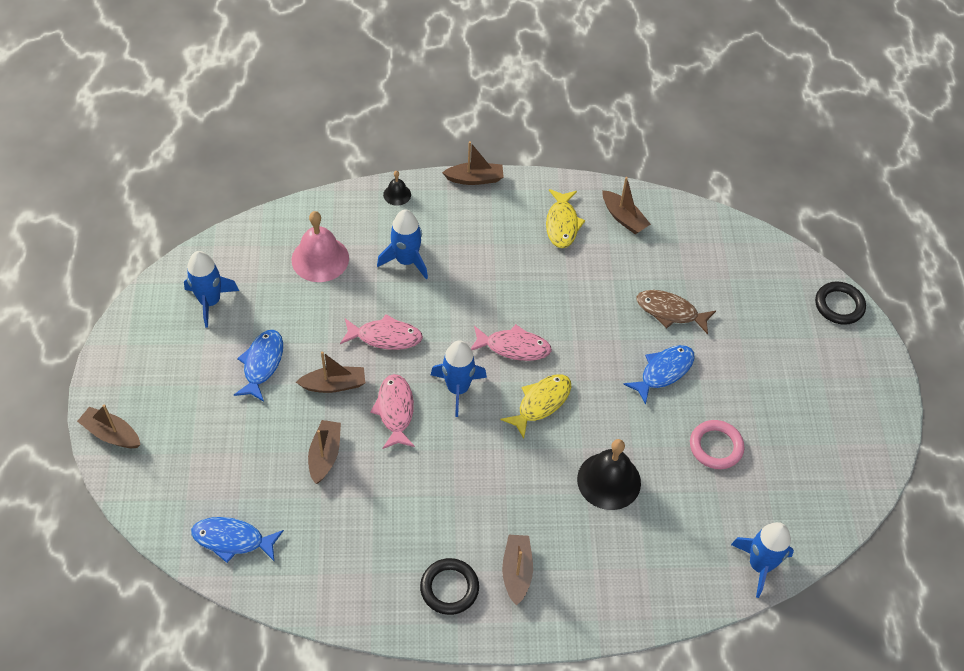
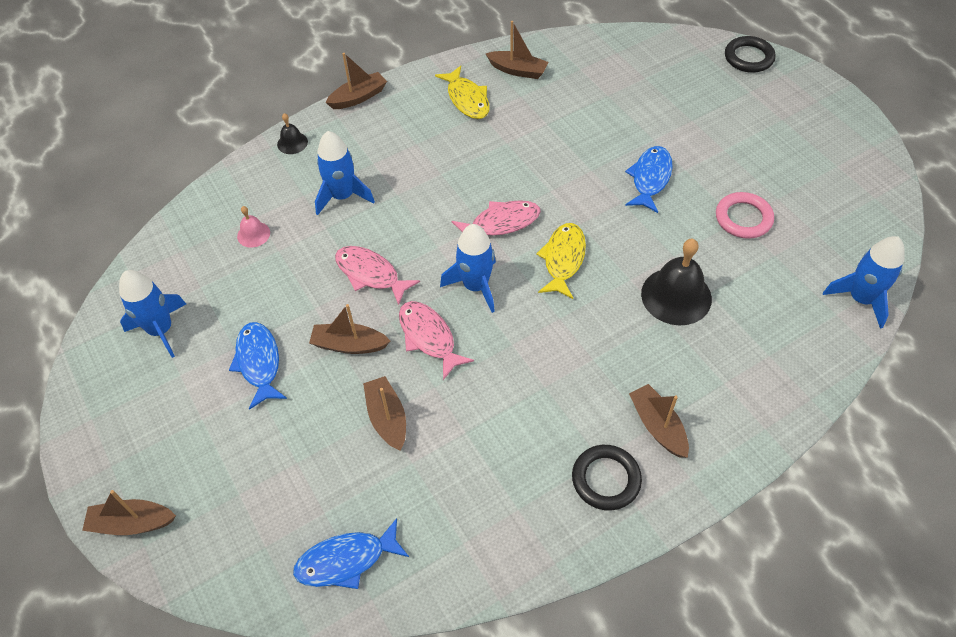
camera: 25 degrees left, 0 degrees up
(320, 259) = (253, 234): pink bell -> pink bell, size x0.50
(334, 385) = (349, 345): brown boat -> brown boat turned 135 degrees counterclockwise
(385, 337) = (370, 274): pink fish -> pink fish turned 120 degrees counterclockwise
(670, 312) = (616, 127): brown fish -> none

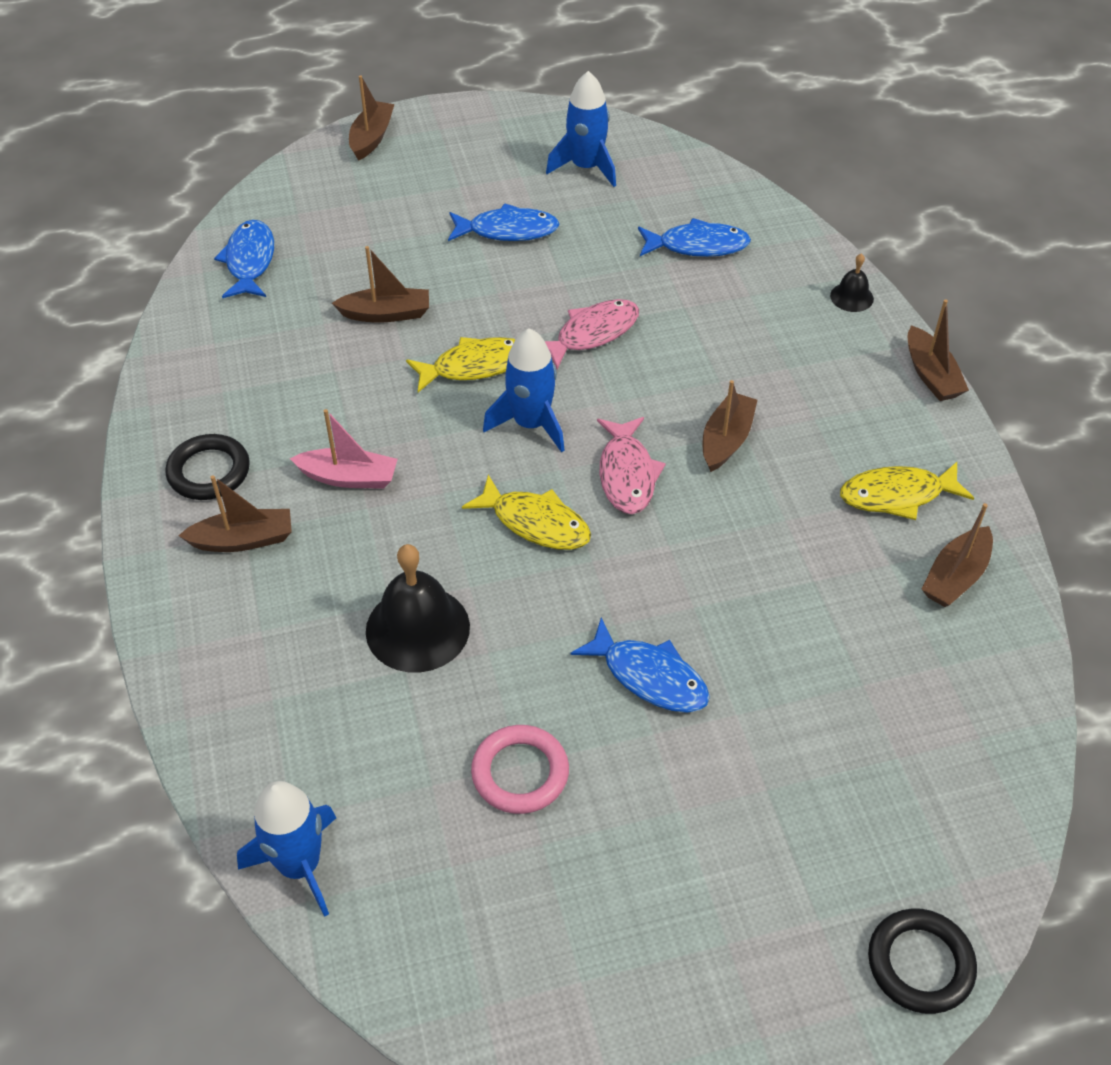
camera: 105 degrees right, 5 degrees down
(253, 234) = (698, 246): pink bell -> blue fish
(342, 196) = (735, 329): blue rocket -> none
(349, 345) = (497, 300): brown boat -> brown boat (726, 440)
(429, 337) = (474, 366): pink fish -> yellow fish
(571, 380) = (349, 477): none -> pink boat

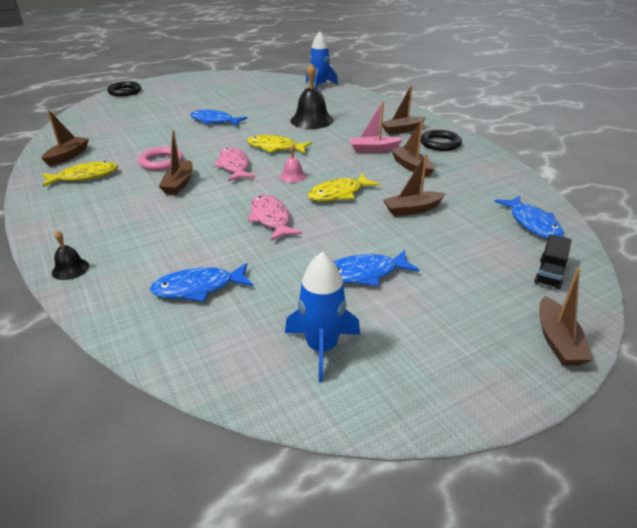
camera: 165 degrees right, 15 degrees down
(306, 195) = (549, 273): none -> black truck
(520, 773) = (257, 102): pink ring -> pink ring (161, 162)
(530, 424) = (293, 176): blue rocket -> pink bell
(592, 333) = (271, 219): pink fish -> pink fish turned 120 degrees clockwise
(931, 375) = (32, 229): brown boat -> brown boat (411, 167)

